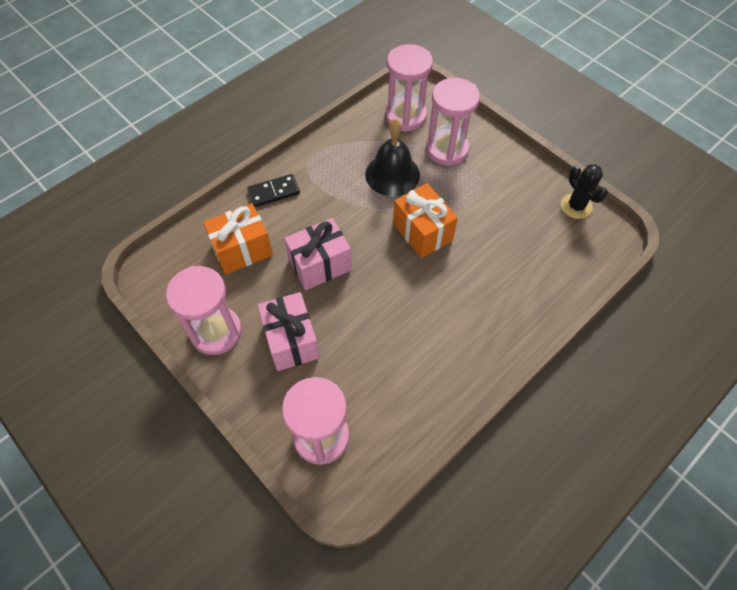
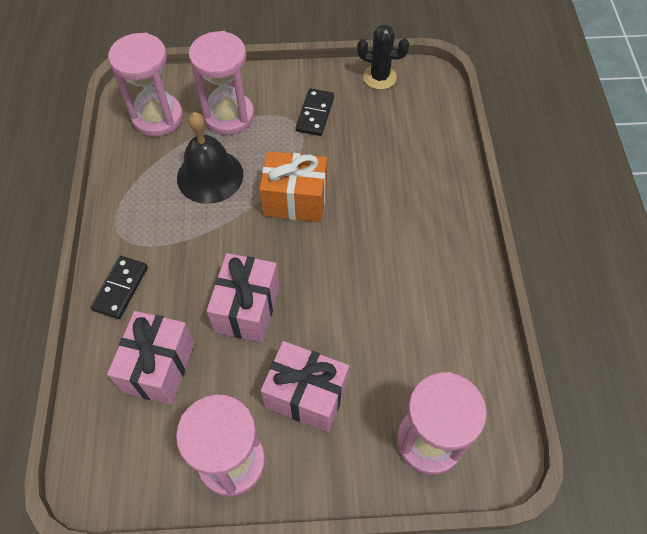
camera: 50 degrees left, 0 degrees up
(242, 250) = (159, 367): orange gift -> pink gift
(501, 193) = (315, 114): none -> black domino

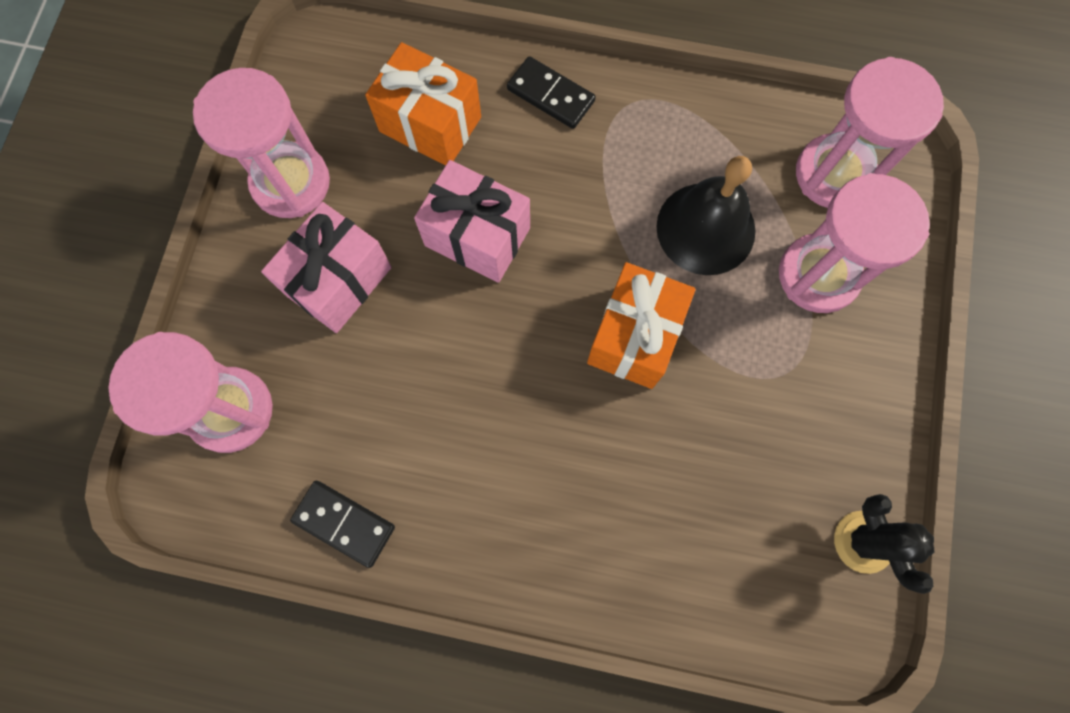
camera: 105 degrees right, 15 degrees up
(159, 367) = (430, 124): pink gift -> orange gift
(315, 114) = (798, 408): black domino -> black domino (344, 523)
(379, 77) = (863, 541): black cactus -> black cactus turned 45 degrees counterclockwise

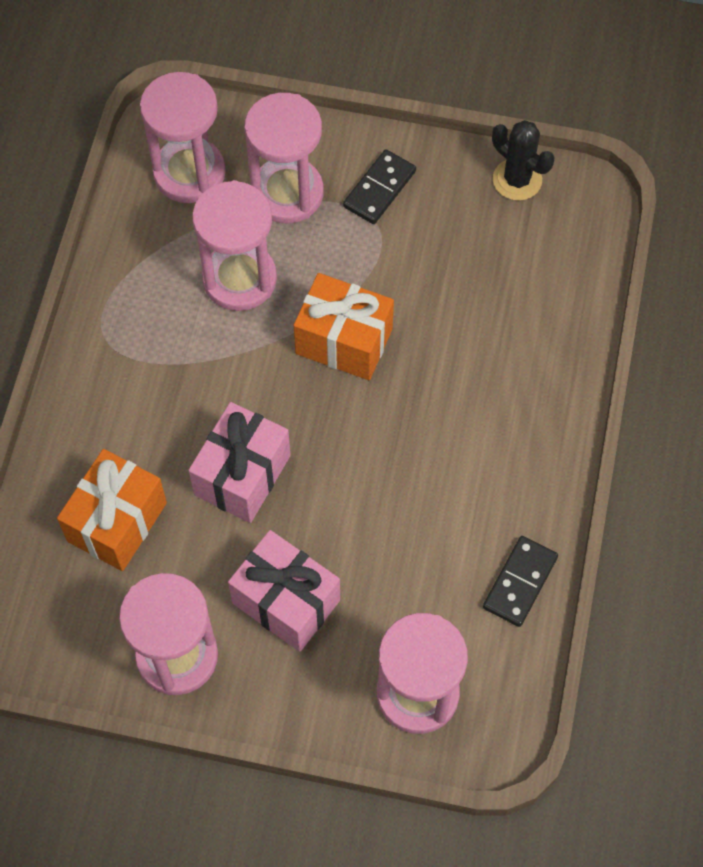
camera: 90 degrees left, 10 degrees down
(550, 95) = (91, 409): black domino -> black domino (379, 189)
(705, 228) = (240, 279): black bell -> pink hourglass
(863, 541) = (517, 180): black cactus -> black cactus turned 60 degrees clockwise

